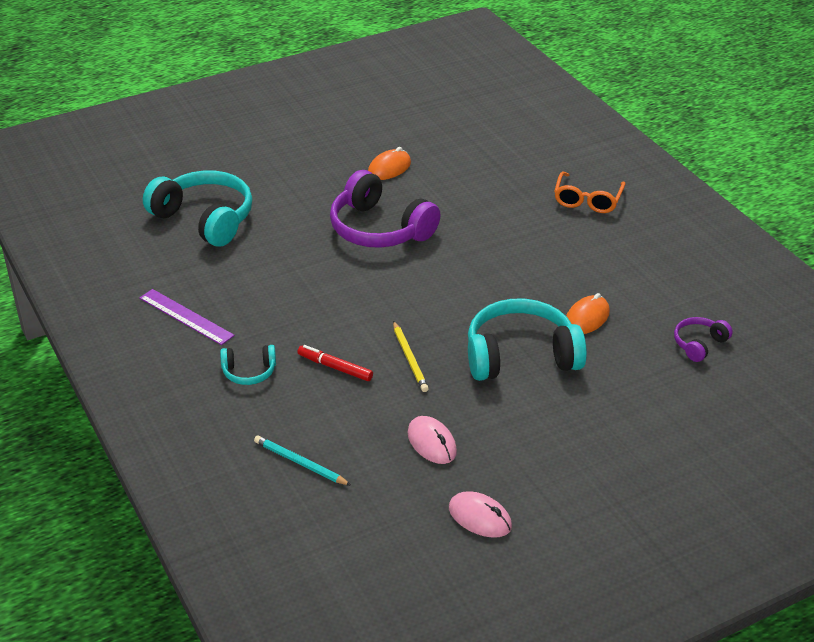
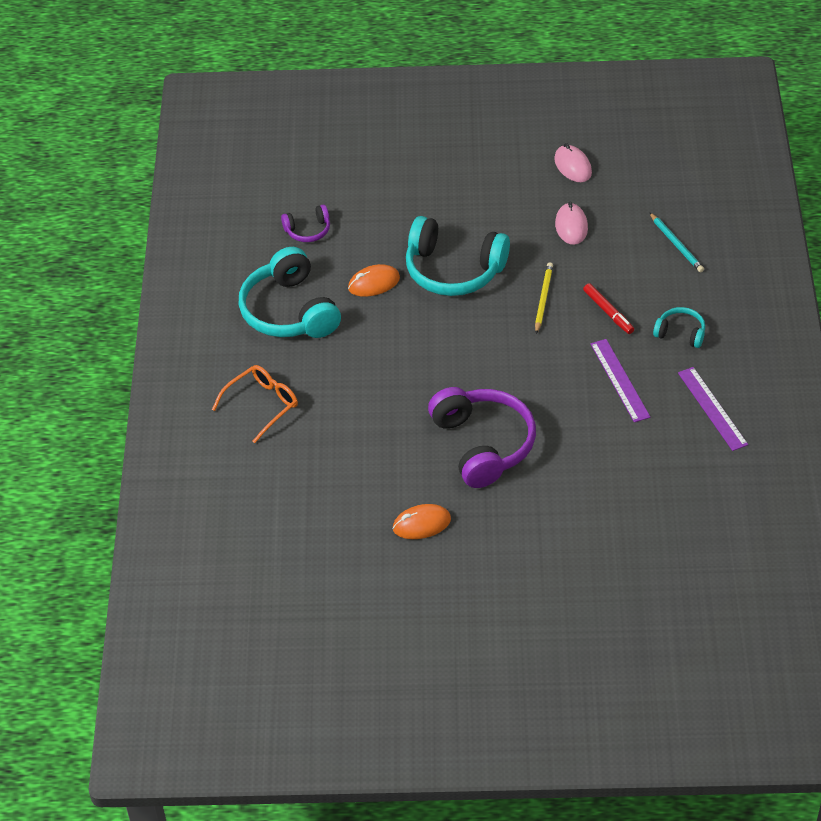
camera: 150 degrees left, 10 degrees up
(205, 219) = (647, 524): turquoise headphones -> turquoise headphones (289, 311)
(288, 312) = (620, 380): none -> purple ruler

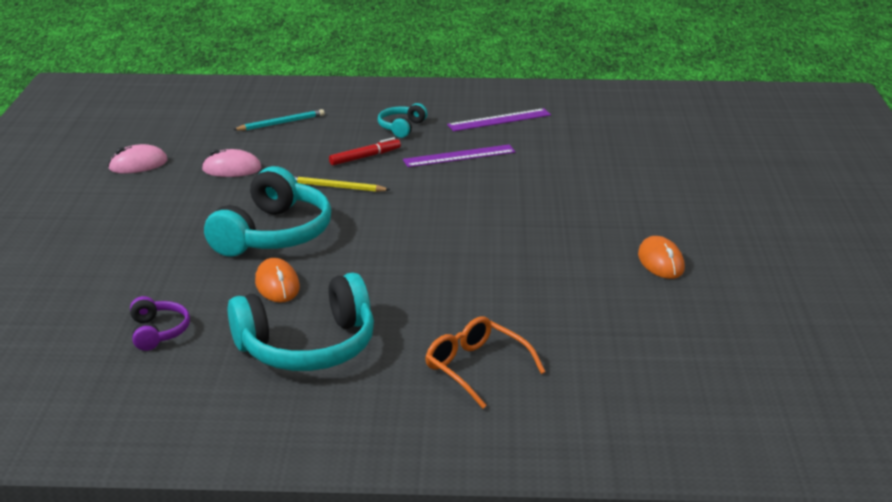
camera: 90 degrees left, 20 degrees down
(483, 444) = (544, 225): purple headphones -> none

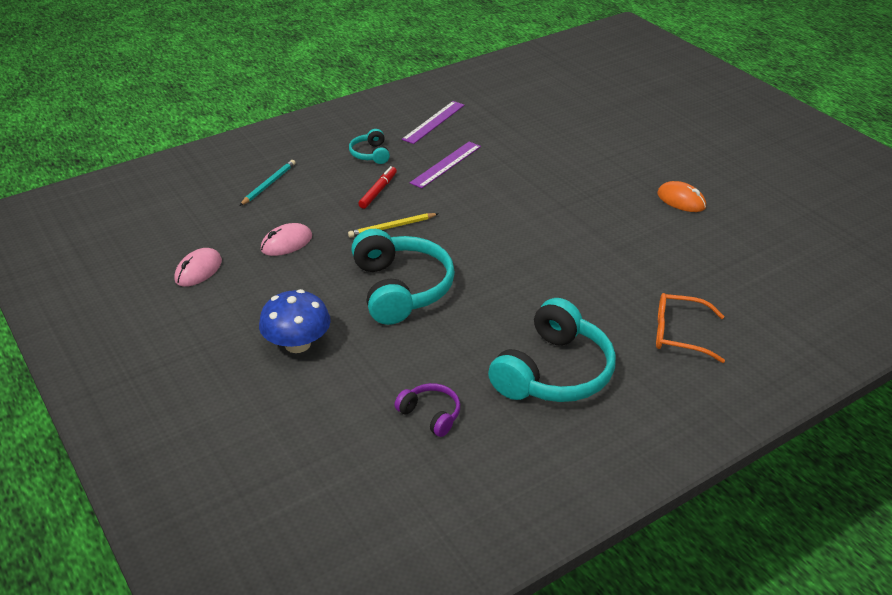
camera: 35 degrees left, 10 degrees up
(134, 241) = (297, 344): none -> blue mushroom
(277, 285) = (463, 331): orange mouse -> none

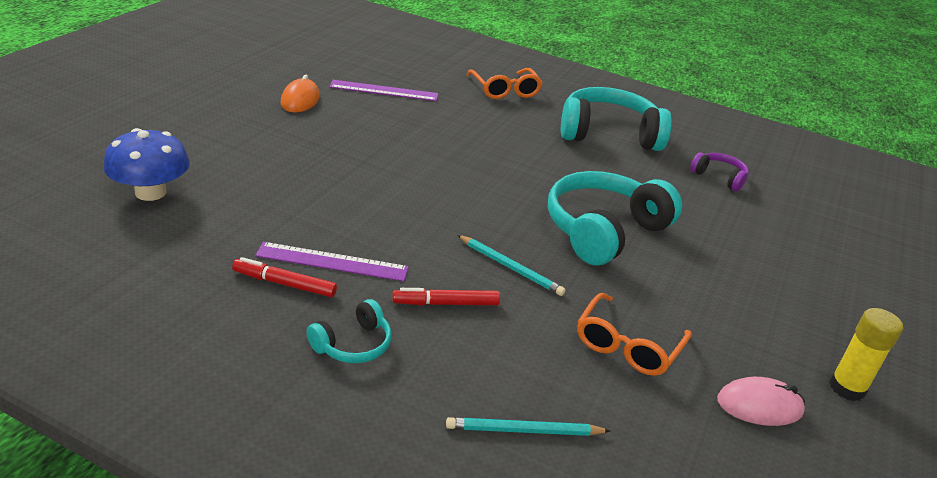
camera: 125 degrees left, 5 degrees down
(168, 318) = (847, 388): none -> yellow glue stick
(286, 243) = (627, 346): pink mouse -> orange glasses
(297, 344) = (749, 271): blue mushroom -> blue mushroom (150, 192)
(392, 227) = (511, 267): yellow pencil -> turquoise pencil
(430, 415) = (719, 177): purple headphones -> purple headphones turned 120 degrees clockwise
(434, 122) = (207, 306): purple ruler -> purple ruler (384, 90)
(436, 145) = (284, 284): none -> red marker

